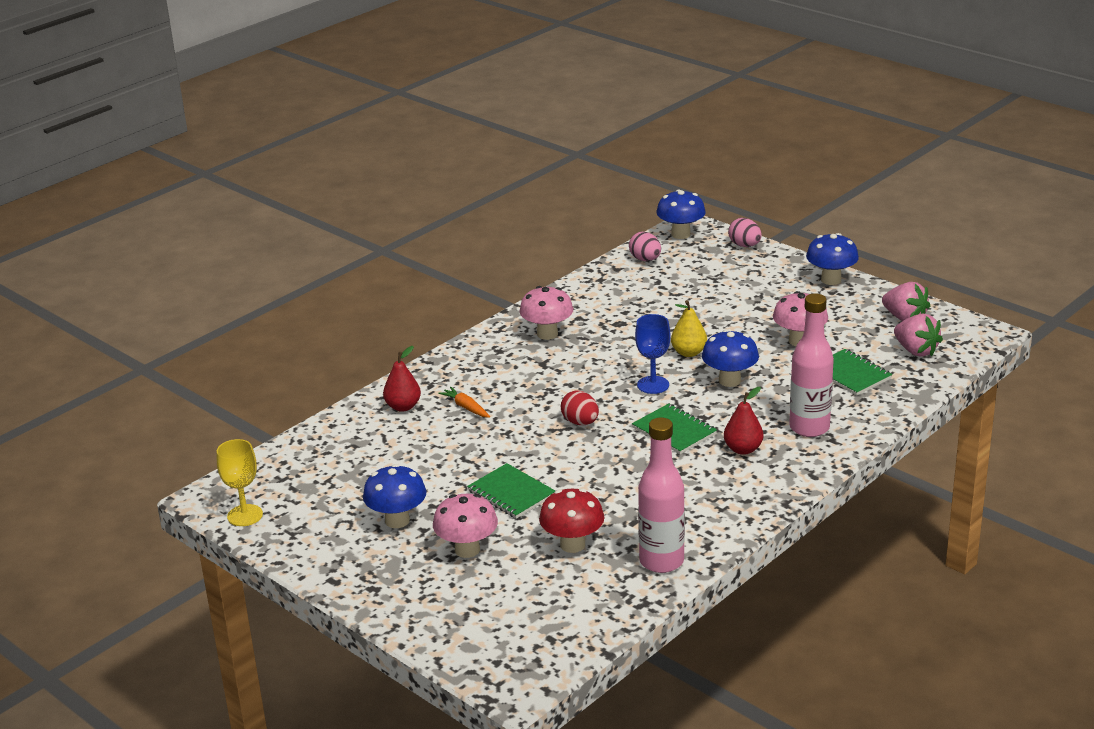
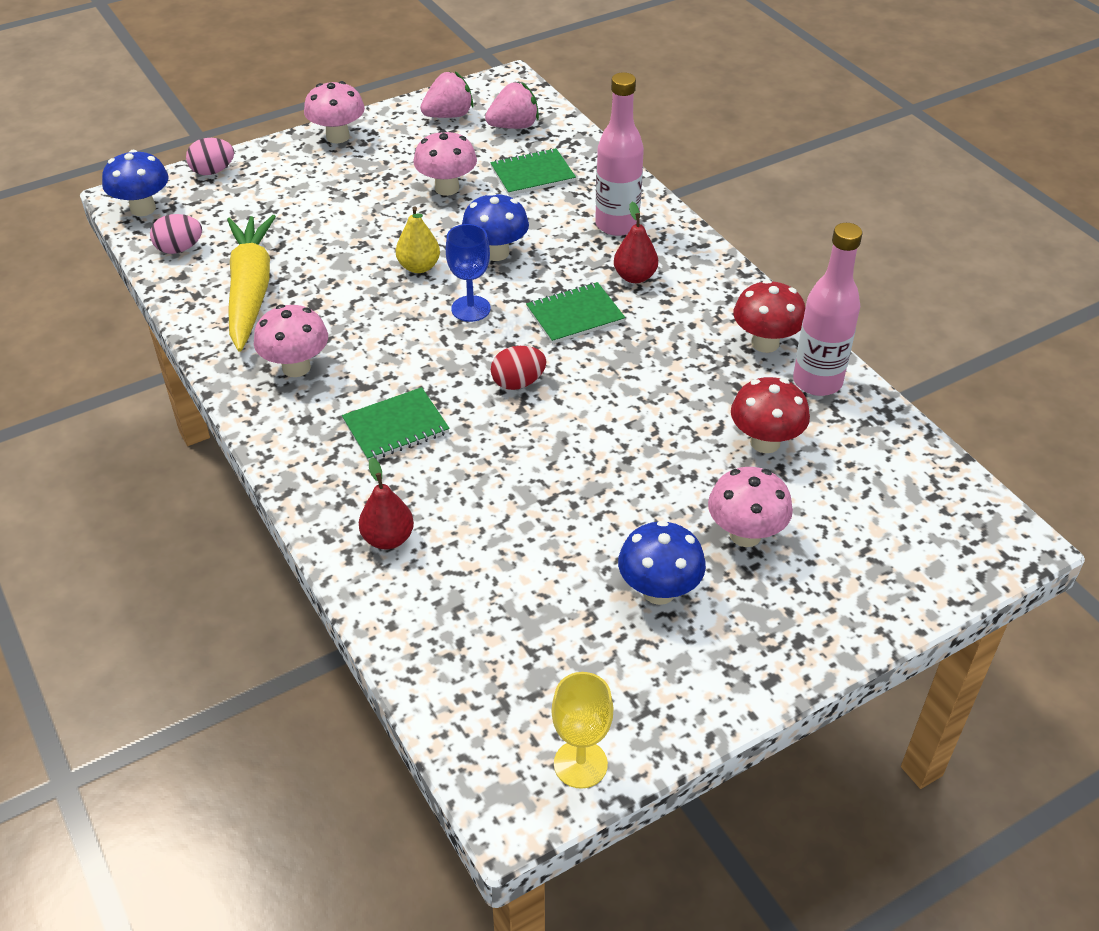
camera: 75 degrees left, 15 degrees up
(466, 407) = (426, 476): orange carrot -> none
(511, 493) = (642, 472): green notebook -> green notebook (396, 427)
(617, 296) = (250, 290): none -> yellow carrot
(696, 527) = (765, 343): none -> red mushroom
(831, 280) = (338, 137): blue mushroom -> pink mushroom

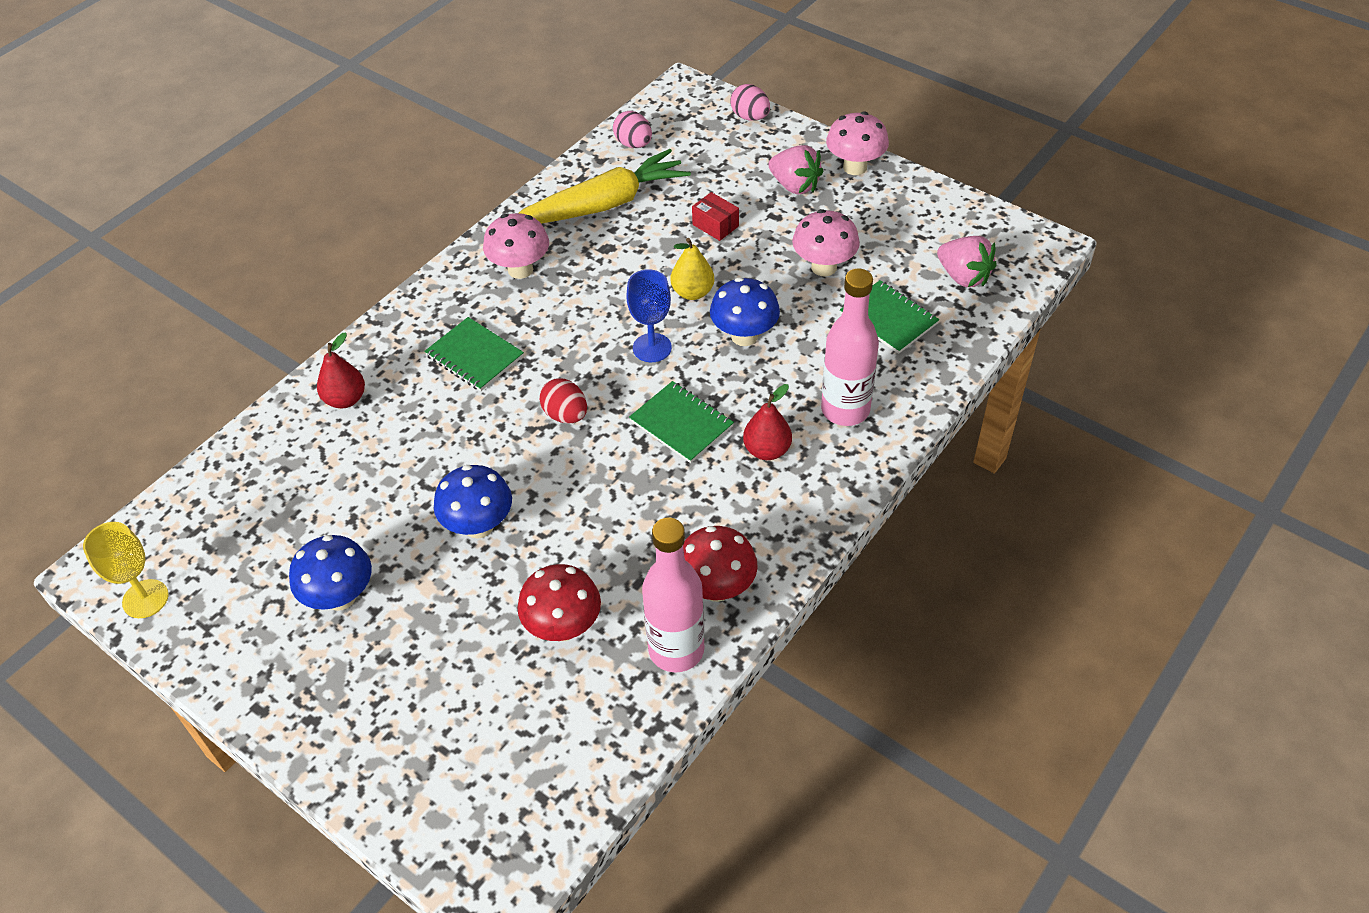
camera: 70 degrees right, 5 degrees up
(143, 208) = (674, 102): blue mushroom -> blue mushroom (479, 526)
(342, 231) = (715, 225): none -> red box
(449, 115) = (946, 225): pink strawberry -> pink strawberry (794, 186)
(745, 534) = (430, 643): pink mushroom -> none

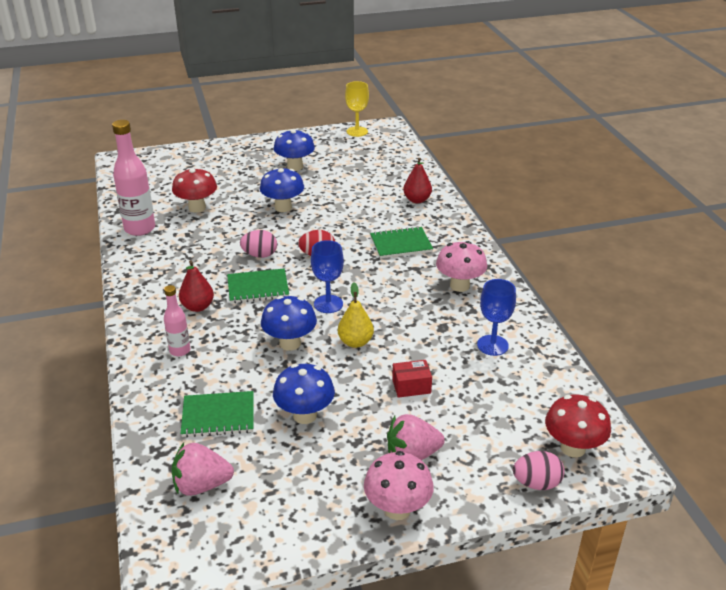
camera: 125 degrees right, 15 degrees down
(603, 205) = (492, 345): yellow carrot -> blue goblet
(633, 144) = (557, 394): pink egg -> pink egg (260, 255)
(716, 588) = (149, 252): red mushroom -> red mushroom (573, 448)
(824, 267) = (305, 415): pink mushroom -> blue mushroom
(845, 410) = (180, 350): pink bottle -> pink bottle, size x0.56

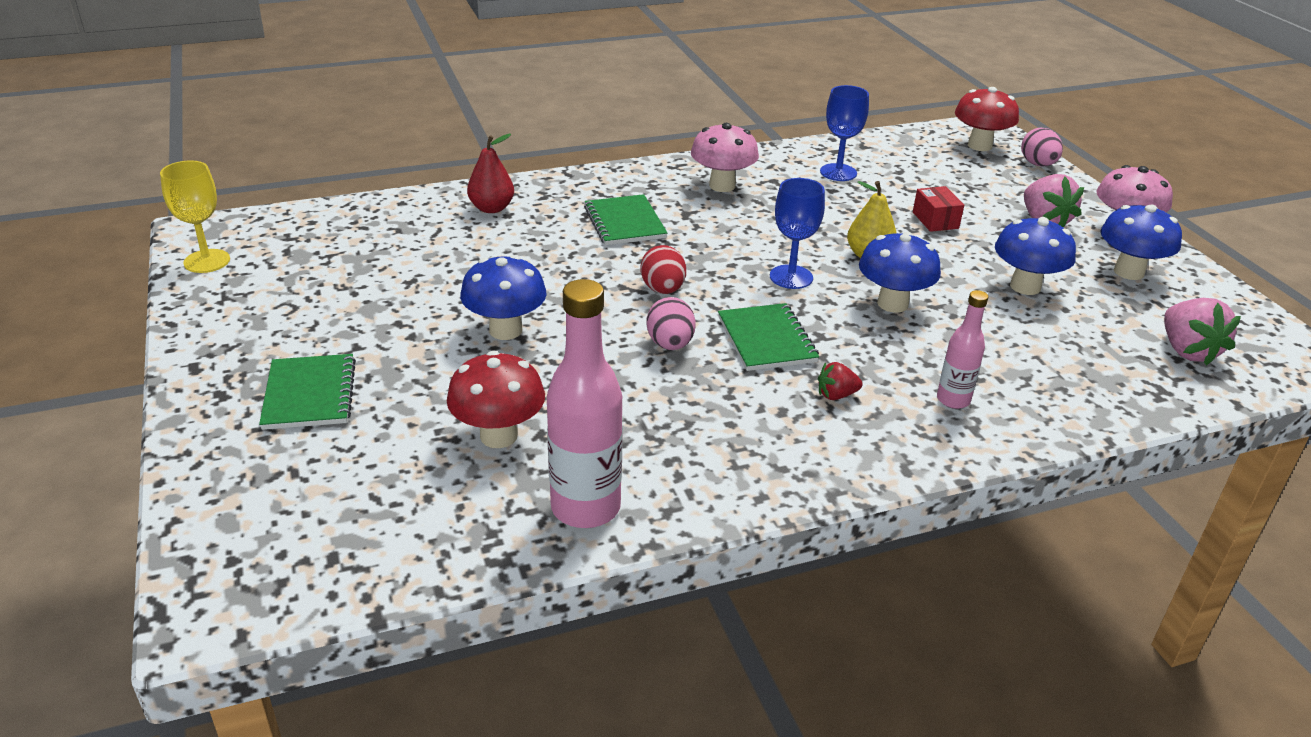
camera: 95 degrees left, 0 degrees up
(197, 307) = (836, 395): red pear -> red strawberry
(218, 416) = (1067, 350): green notebook -> green notebook (309, 394)
(295, 167) = (342, 325): blue mushroom -> blue mushroom (1128, 272)

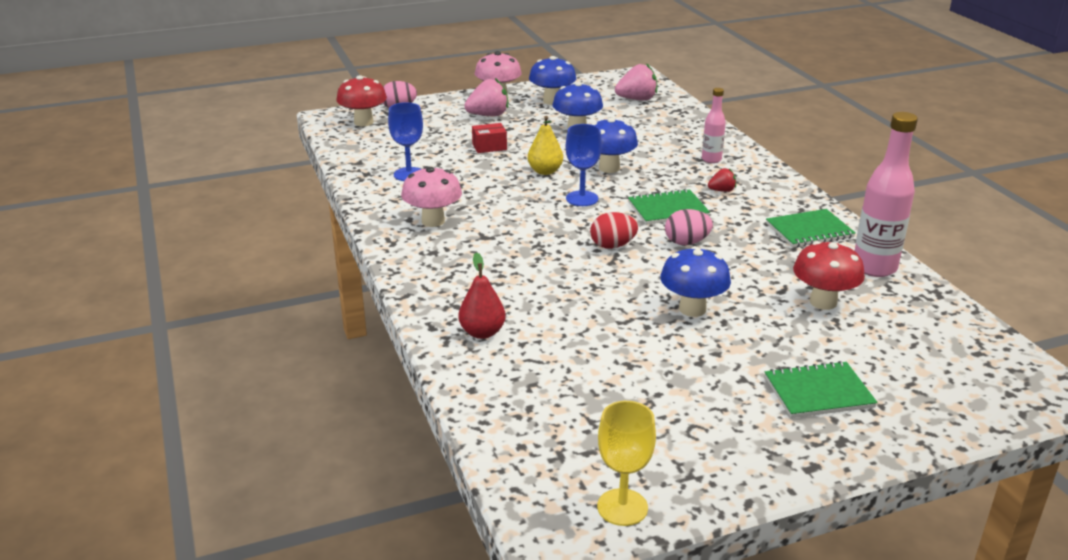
camera: 90 degrees left, 5 degrees down
(625, 222) = (505, 263): green notebook -> green notebook (809, 231)
(836, 395) = (722, 191): red strawberry -> red strawberry turned 90 degrees counterclockwise

